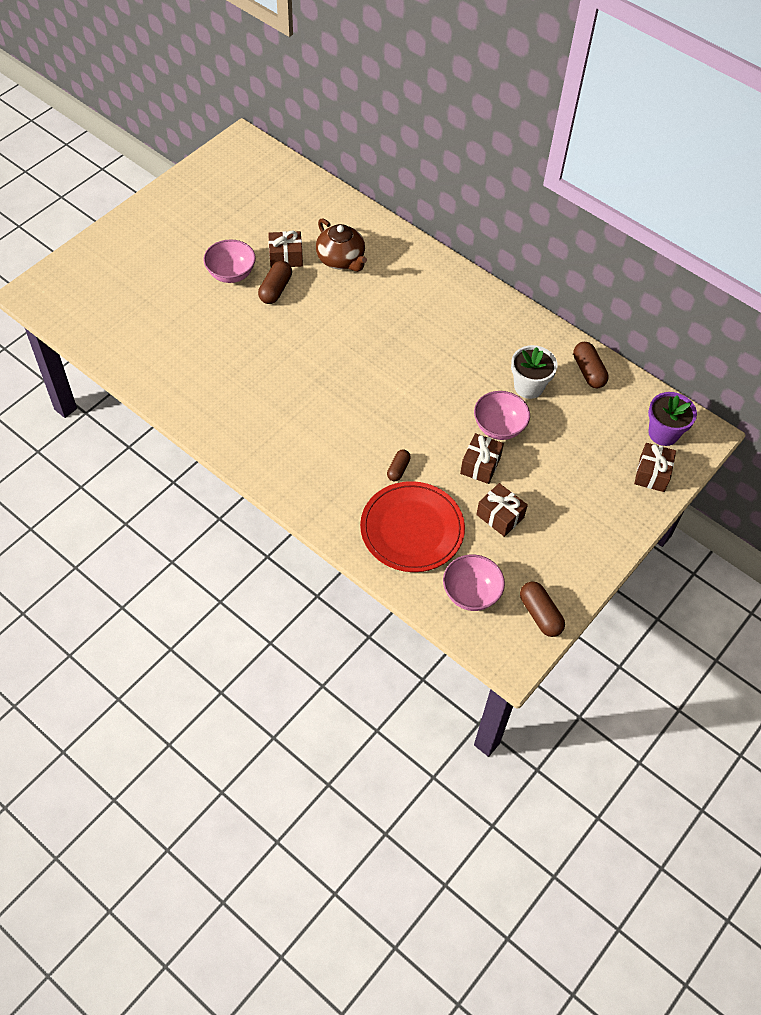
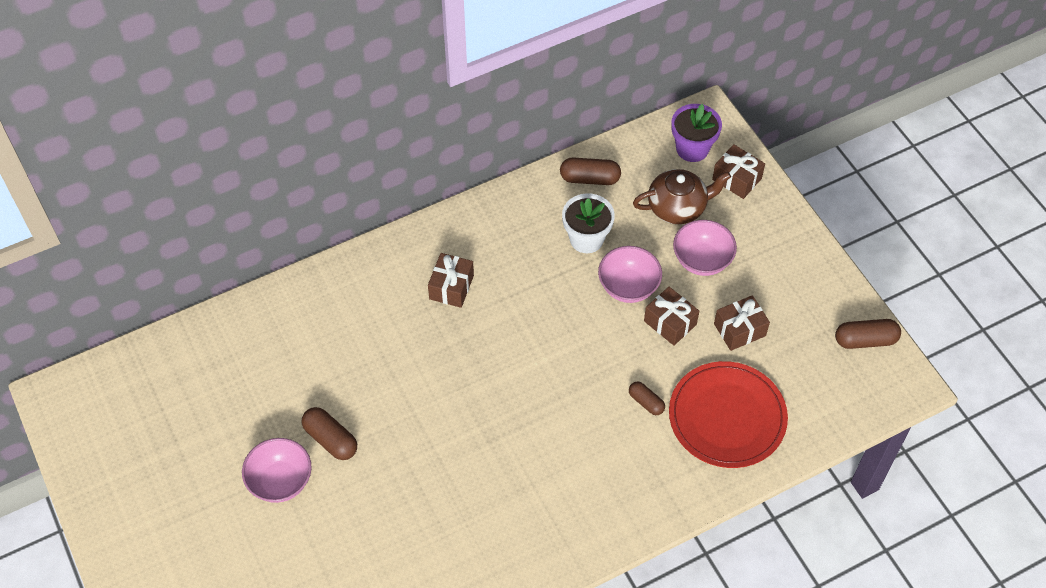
camera: 65 degrees left, 0 degrees up
(286, 257) = (284, 411): brown gift -> brown gift (451, 287)
(341, 259) = (318, 353): brown teapot -> brown teapot (678, 207)
(471, 593) = (822, 391): pink bowl -> pink bowl (702, 260)

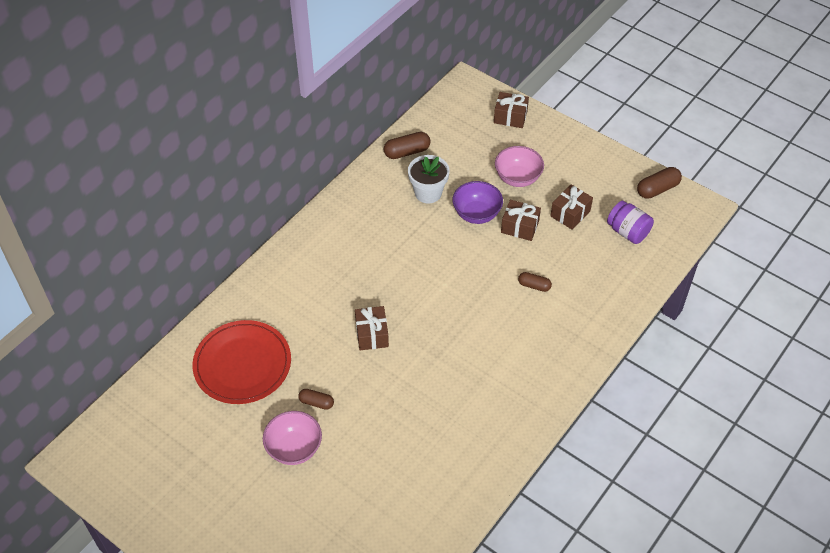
camera: 25 degrees left, 5 degrees down
(330, 439) = (316, 402): brown capsule -> brown capsule, size x0.64
(451, 287) = (347, 261): brown gift -> brown gift (372, 334)
(628, 287) = (476, 214): pink bowl -> purple bowl
(678, 207) = (480, 149): brown teapot -> none
(692, 149) = (468, 108): purple flower pot -> none
(727, 417) = (595, 274): red plate -> red plate (242, 364)
(796, 380) = (627, 232): none -> purple jar

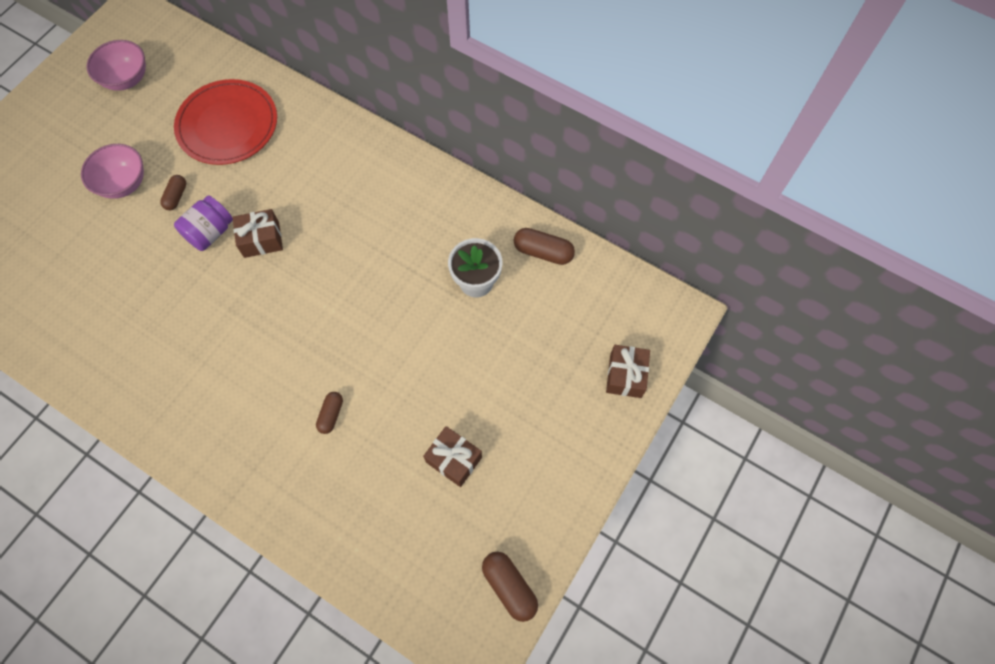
camera: 85 degrees right, 15 degrees up
(407, 152) = (543, 252): brown capsule -> brown capsule turned 45 degrees counterclockwise
(476, 214) = (445, 340): purple bowl -> none
(517, 178) = (512, 389): pink bowl -> pink bowl (126, 79)
(520, 227) = (427, 394): brown gift -> none
(627, 232) = (426, 539): purple jar -> purple jar (210, 232)

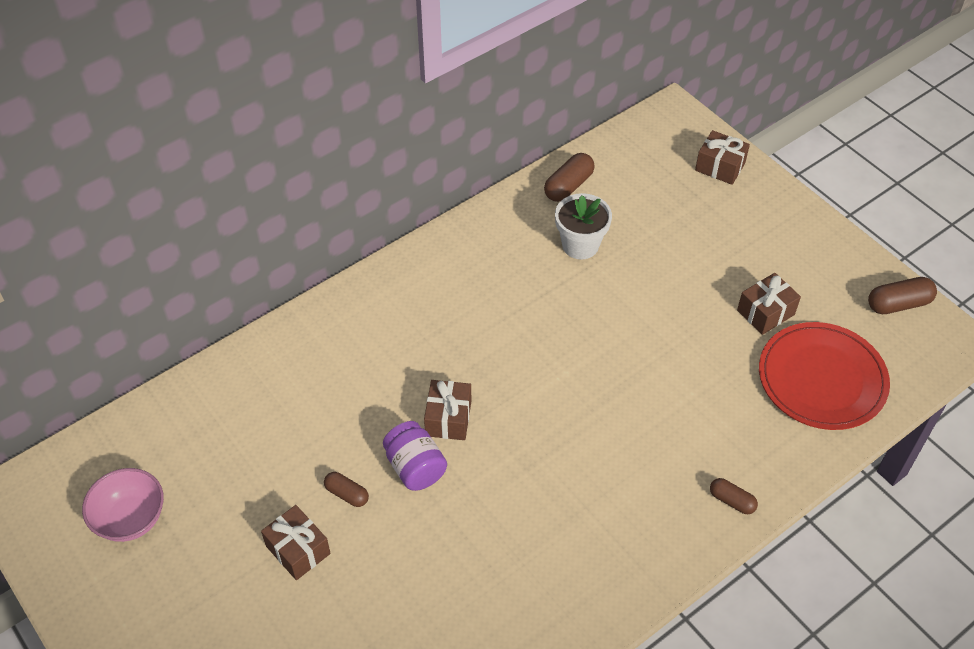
camera: 70 degrees left, 15 degrees down
(123, 183) = (298, 550): pink bowl -> brown gift
(228, 125) = (269, 420): red plate -> red plate (822, 379)
(331, 415) = (687, 401): brown capsule -> brown capsule (731, 501)

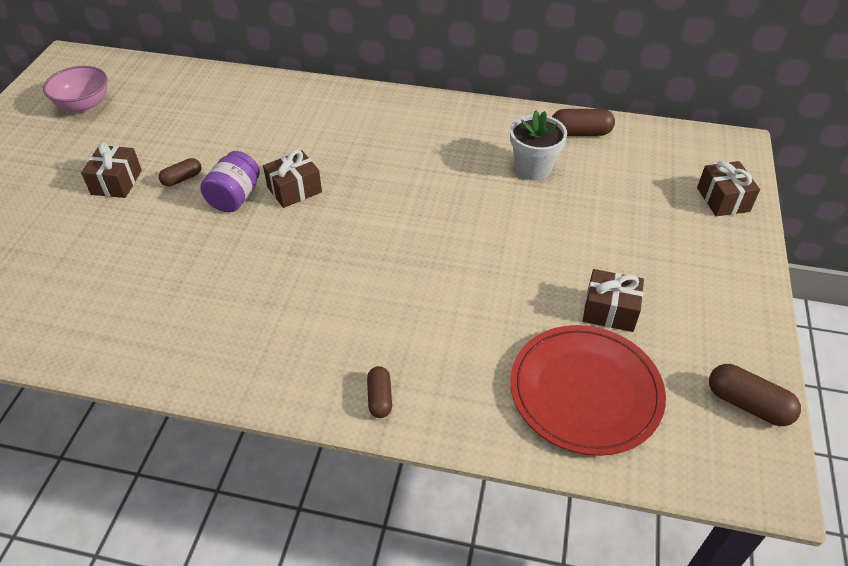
camera: 50 degrees right, 5 degrees down
(347, 494) = (182, 179): brown capsule -> brown capsule turned 60 degrees clockwise

